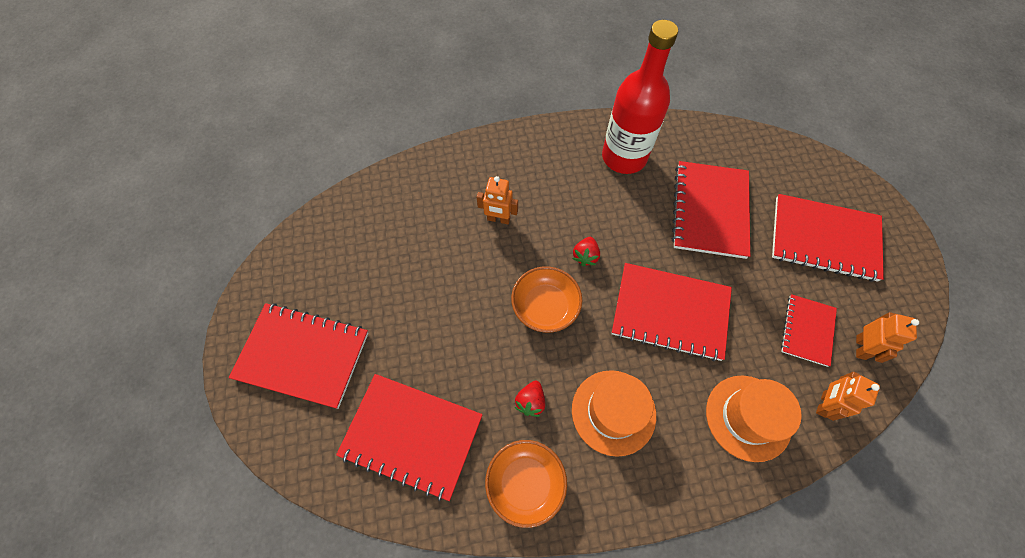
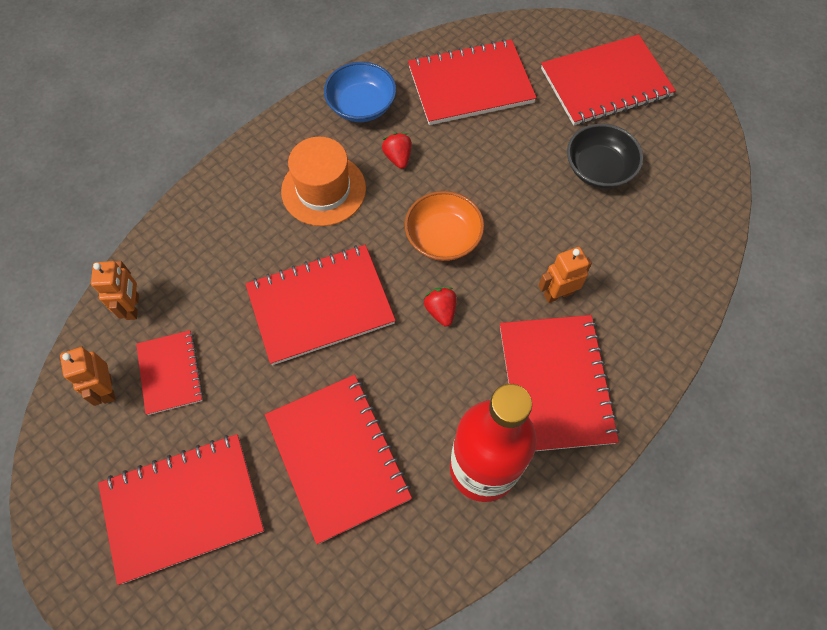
camera: 145 degrees right, 0 degrees up
(386, 285) = (599, 169): none -> black bowl
(525, 483) = (361, 105): orange bowl -> blue bowl
(546, 172) = (555, 383): none -> red notebook
(748, 417) = (201, 254): orange hat -> none

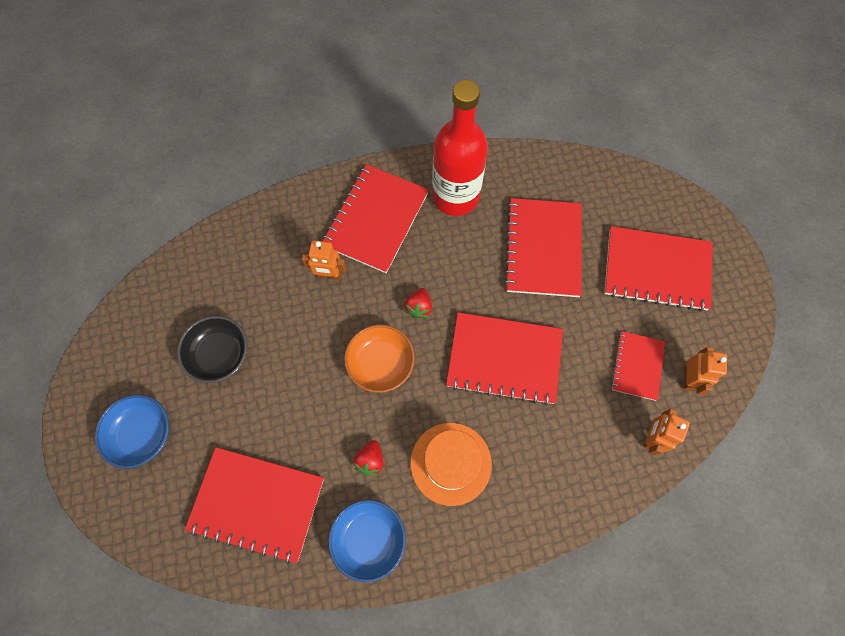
camera: 150 degrees left, 5 degrees up
(605, 83) = (142, 434): red notebook -> blue bowl

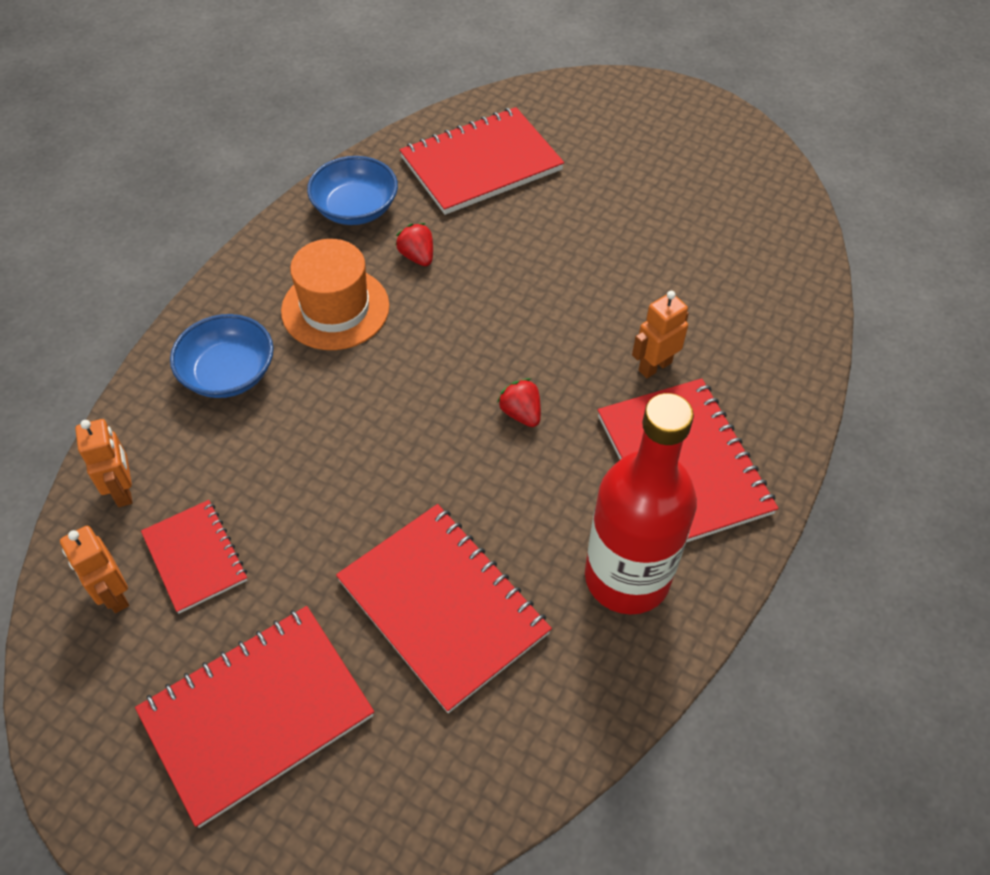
camera: 135 degrees right, 15 degrees down
(142, 434) = (638, 135): blue bowl -> blue bowl (228, 373)
(219, 354) = (659, 225): black bowl -> none
(381, 363) = (499, 333): orange bowl -> none
(504, 359) = (369, 438): red notebook -> none

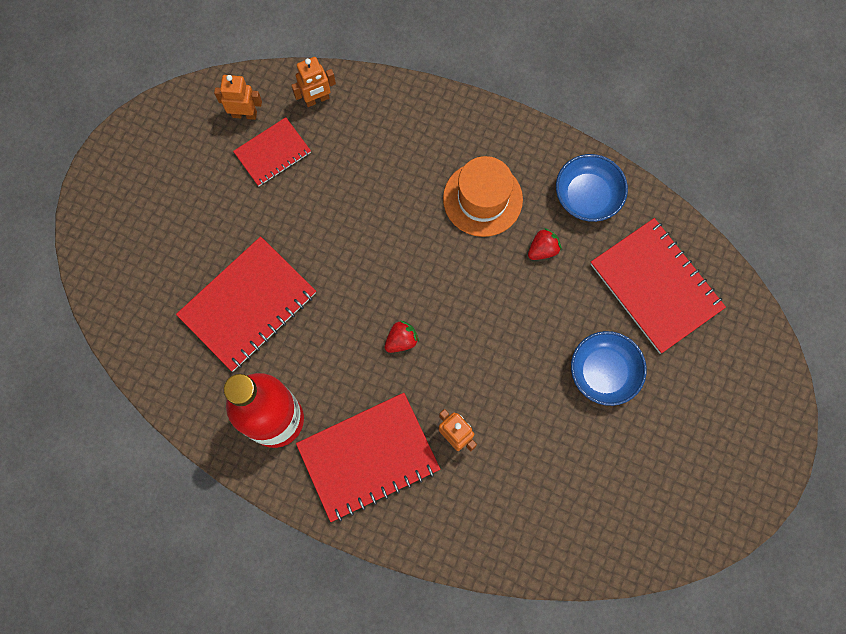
camera: 85 degrees right, 20 degrees up
(114, 595) = (244, 114): orange robot -> orange robot turned 45 degrees clockwise
(228, 373) = (415, 140): blue bowl -> blue bowl (603, 372)
(257, 714) = (175, 210): red notebook -> none

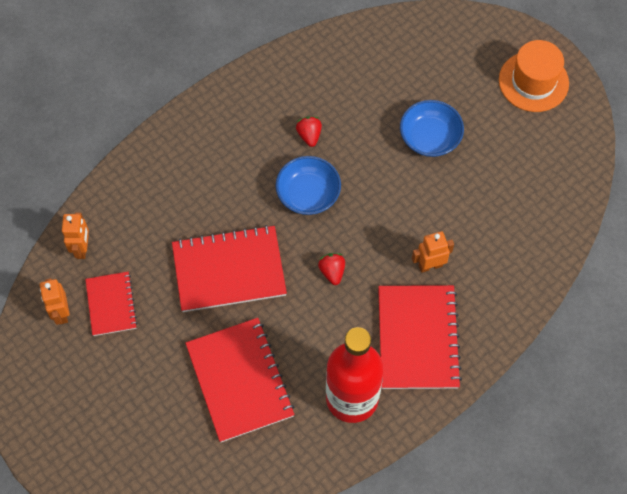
camera: 65 degrees left, 10 degrees down
(244, 114) = (61, 313): orange robot -> orange robot turned 45 degrees counterclockwise
(482, 199) = (243, 160): orange hat -> orange hat (533, 81)
(587, 196) = (281, 84): blue bowl -> blue bowl (308, 194)
(656, 286) = (379, 71): red notebook -> red notebook (229, 270)

